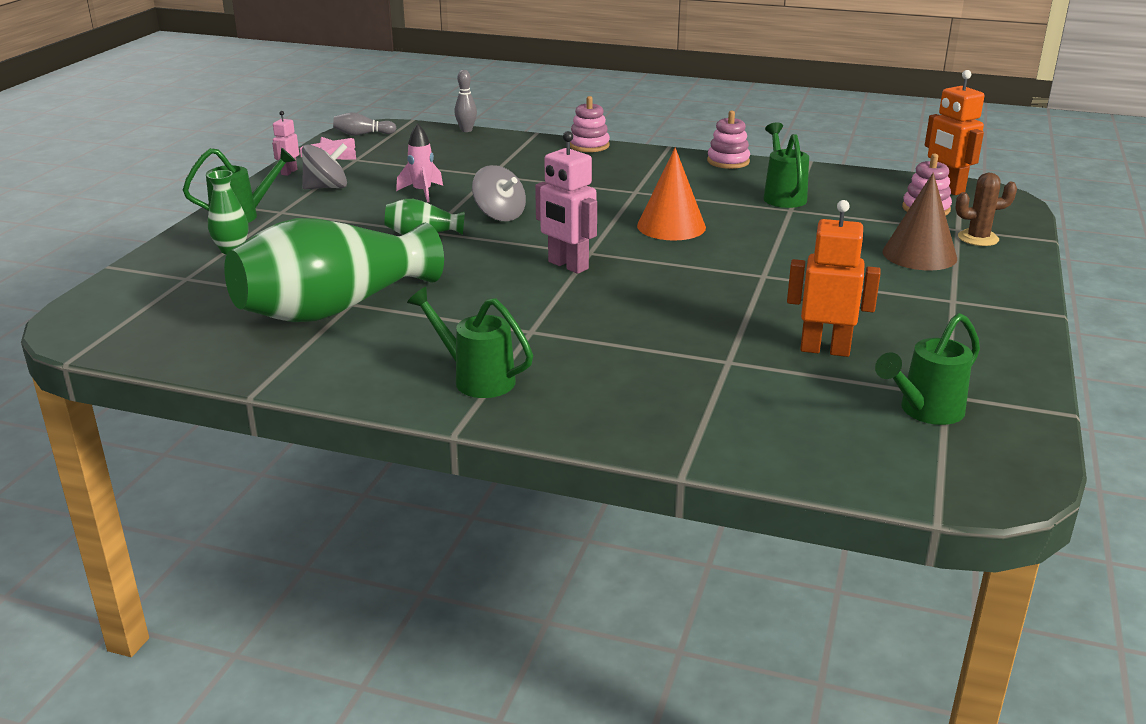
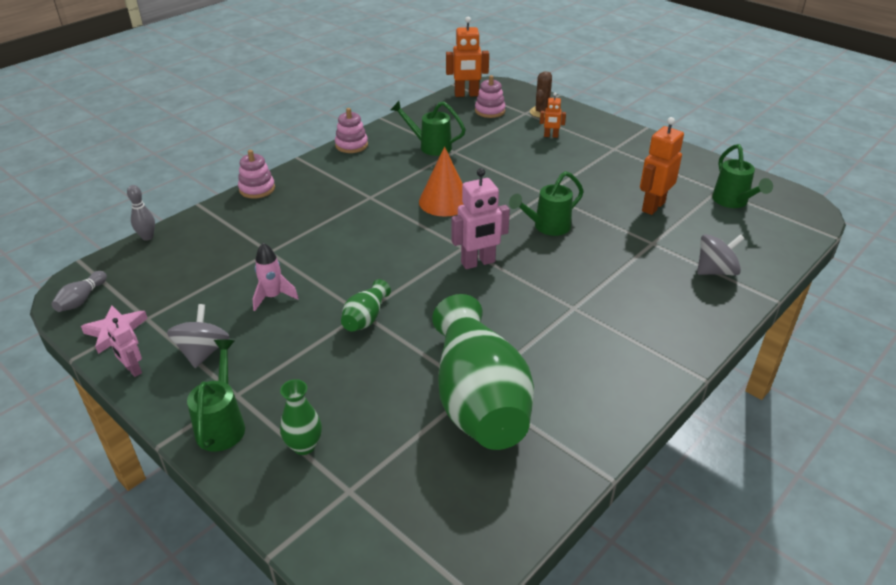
camera: 65 degrees left, 10 degrees up
(475, 378) = (633, 351): green watering can -> green watering can (546, 227)
(499, 215) = (360, 269): grey spinning top -> grey spinning top (715, 271)
(919, 255) = (551, 136): brown cone -> orange robot

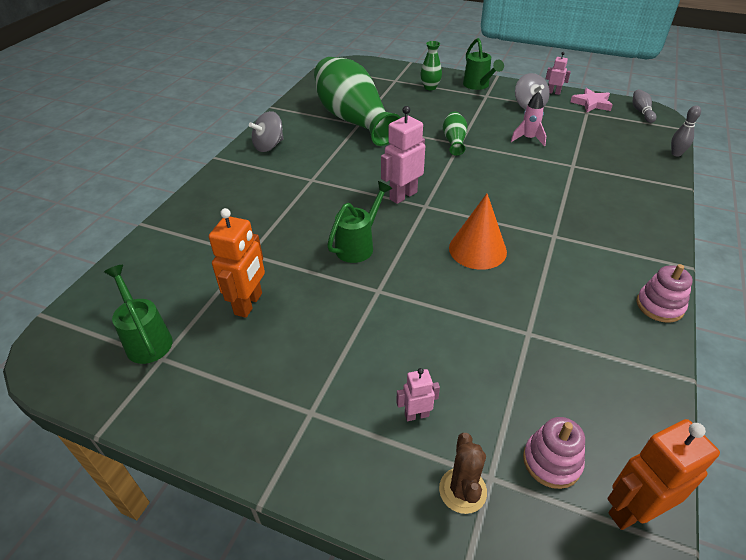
camera: 160 degrees right, 5 degrees up
(257, 189) = (667, 216): pink stacking toy -> none
(430, 146) = (565, 333): green watering can -> none
(551, 136) = (416, 415): orange robot -> pink robot
(715, 271) = (189, 238): grey spinning top -> grey spinning top (269, 146)

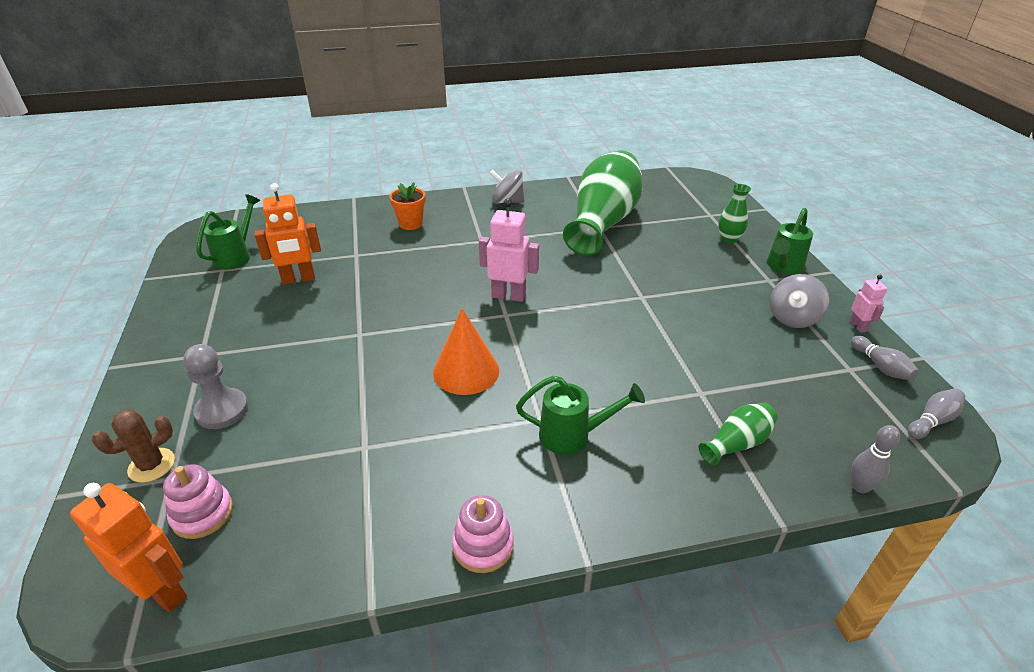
camera: 55 degrees right, 5 degrees down
(237, 205) = (410, 224): none -> orange flower pot
(359, 245) = (411, 300): green watering can -> green watering can (573, 435)
(416, 415) = (222, 410): pink robot -> grey pawn
(454, 141) = (641, 291): green vase -> green vase (737, 443)
(528, 139) = (715, 340): pink rocket -> none
(591, 103) = (880, 366): pink star -> grey bowling pin

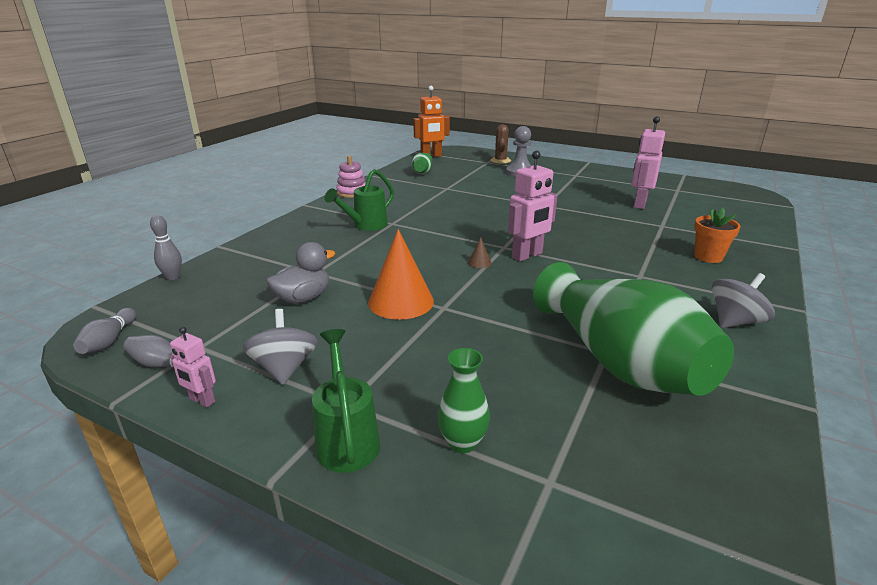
camera: 130 degrees right, 10 degrees down
(202, 514) = (458, 163): pink stacking toy -> none
(236, 256) = (696, 195): green watering can -> none
(298, 279) = (639, 204): orange robot -> pink robot
(466, 371) = (463, 219): orange cone -> orange cone (401, 301)
(554, 313) = (479, 262): none -> brown cone
(737, 443) = (268, 261): green vase -> green vase (422, 172)
(738, 367) = (303, 298): none -> grey duck

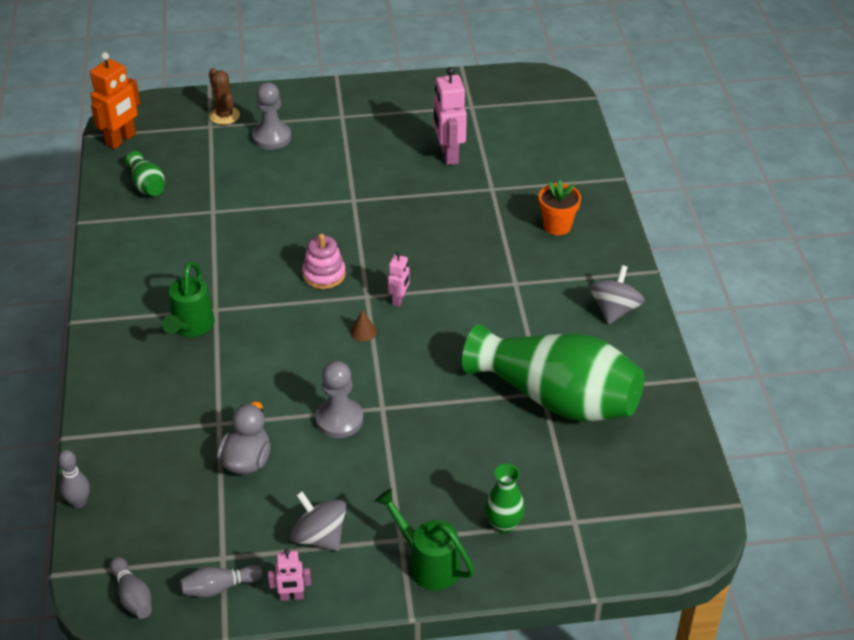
camera: 35 degrees left, 15 degrees up
(352, 192) = (104, 271): pink stacking toy -> pink stacking toy (324, 274)
(401, 301) = (339, 419): orange cone -> grey pawn
(527, 255) = (399, 300): pink robot -> pink robot, size x0.55

